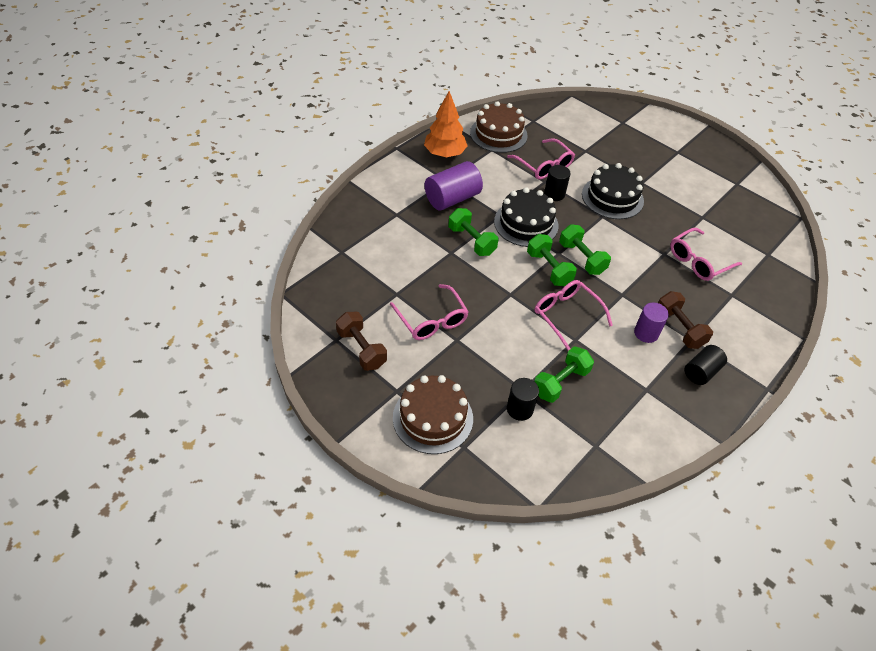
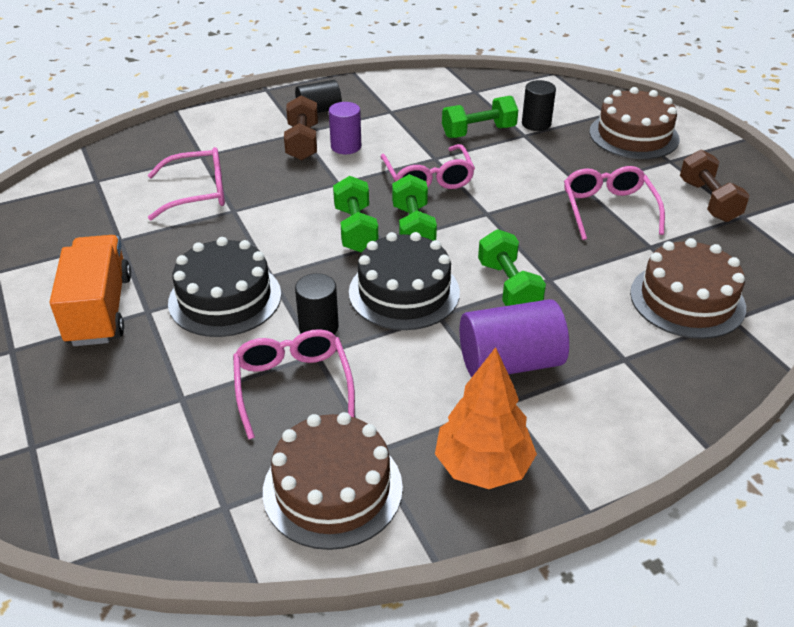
camera: 155 degrees left, 10 degrees down
(368, 258) = (687, 300): none -> brown cake
(663, 177) = (99, 310): none -> orange truck

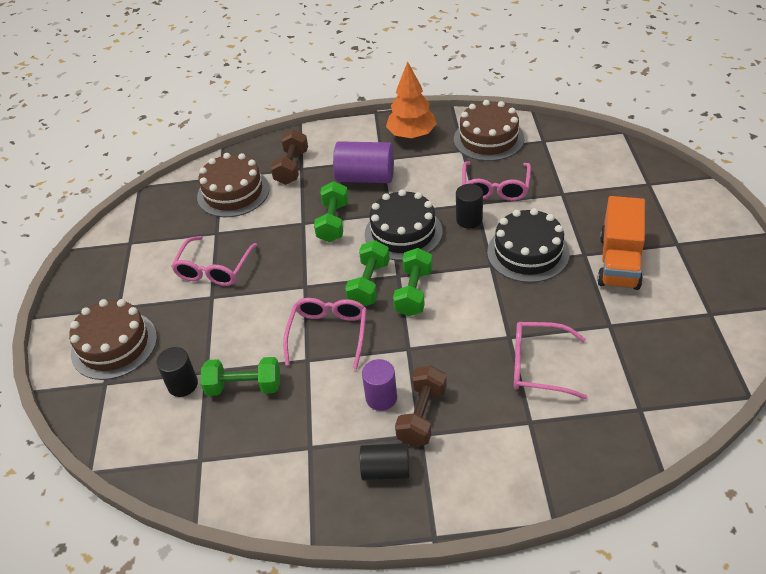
camera: 155 degrees left, 5 degrees up
(708, 201) = (137, 260): brown dumbbell -> brown dumbbell (292, 167)

